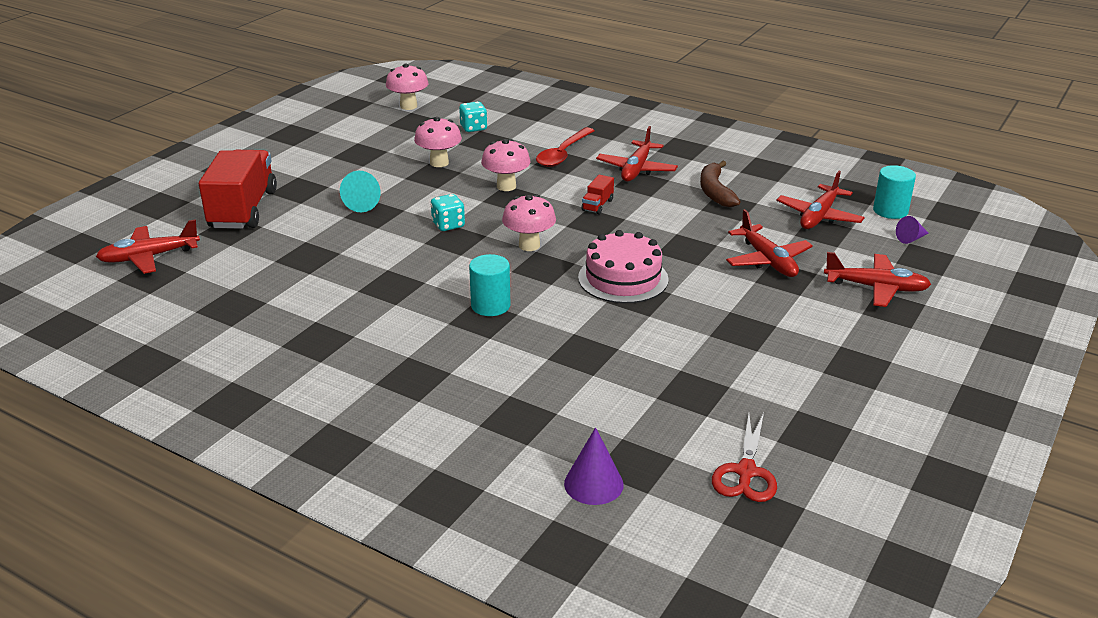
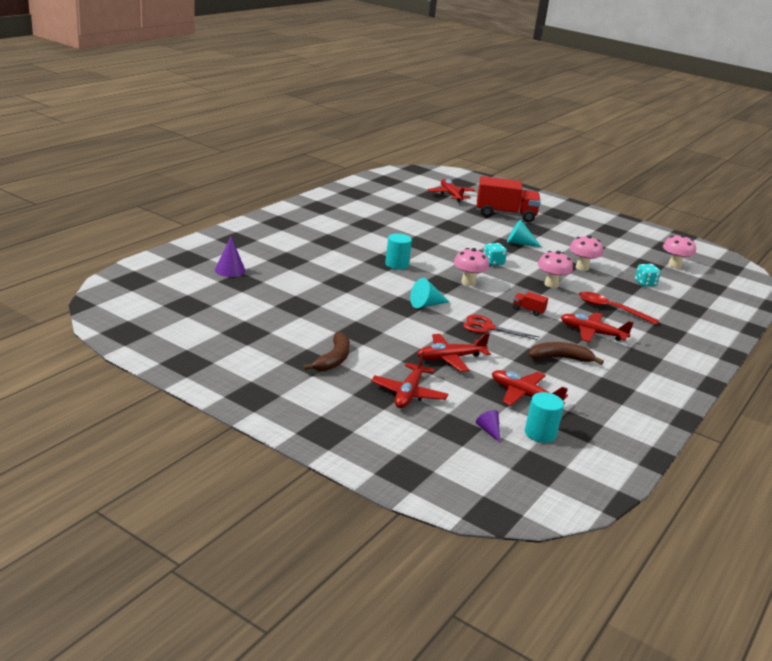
camera: 90 degrees right, 5 degrees down
(623, 278) = (426, 304): pink cake -> turquoise cone
(746, 472) = (222, 307): red scissors -> red scissors (487, 327)
(837, 347) = (333, 359): none -> brown banana

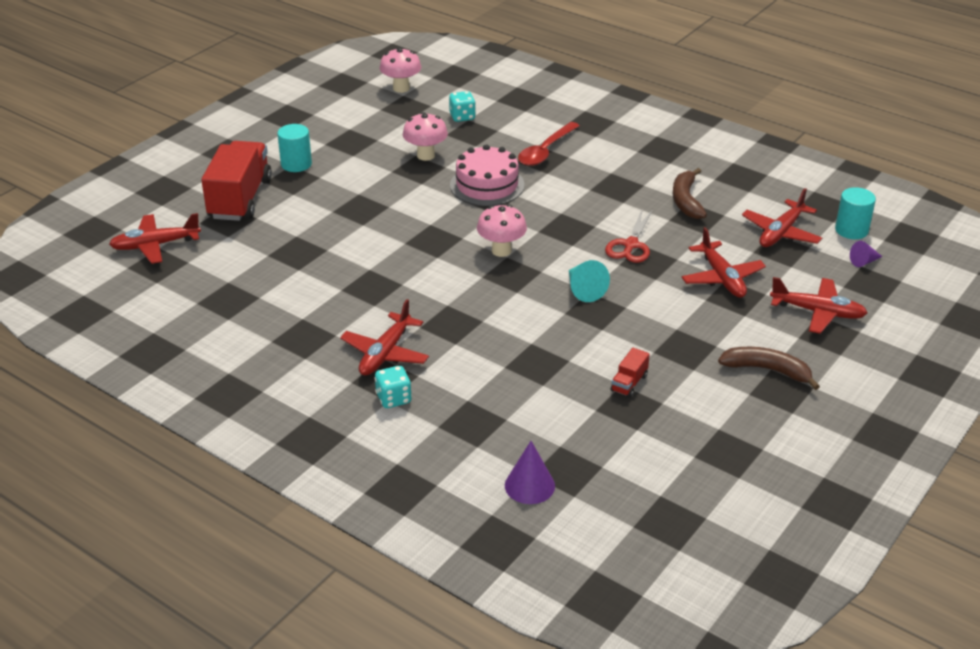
camera: 85 degrees left, 10 degrees up
(396, 264) = (459, 311): turquoise cylinder -> turquoise cylinder (296, 164)
(493, 262) = (428, 225): turquoise dice -> turquoise dice (393, 399)
(519, 243) = (353, 197): turquoise cone -> none
(528, 310) = (571, 210): red truck -> red truck (629, 383)
(551, 284) = (487, 185): pink mushroom -> pink cake
(592, 333) = (614, 172): red plane -> red plane (385, 353)

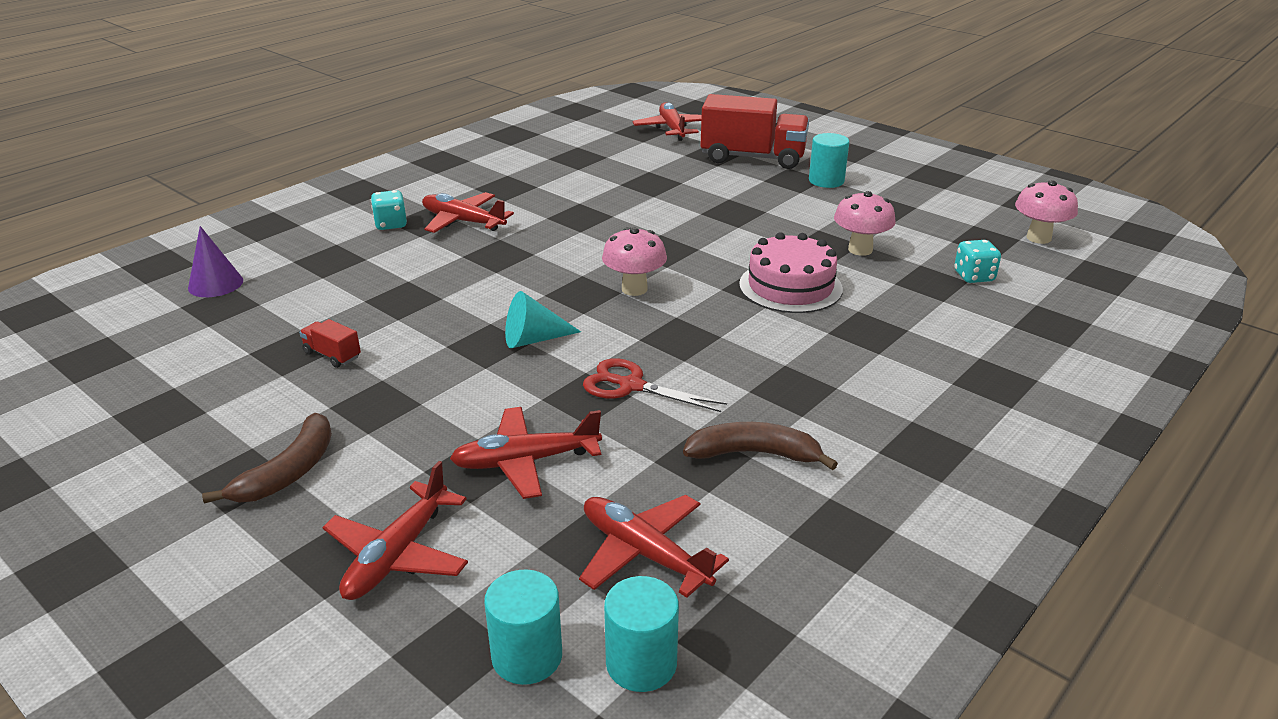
camera: 95 degrees right, 5 degrees down
(545, 151) = (891, 334): red spoon -> none
(864, 262) = (527, 656): purple cone -> turquoise cylinder

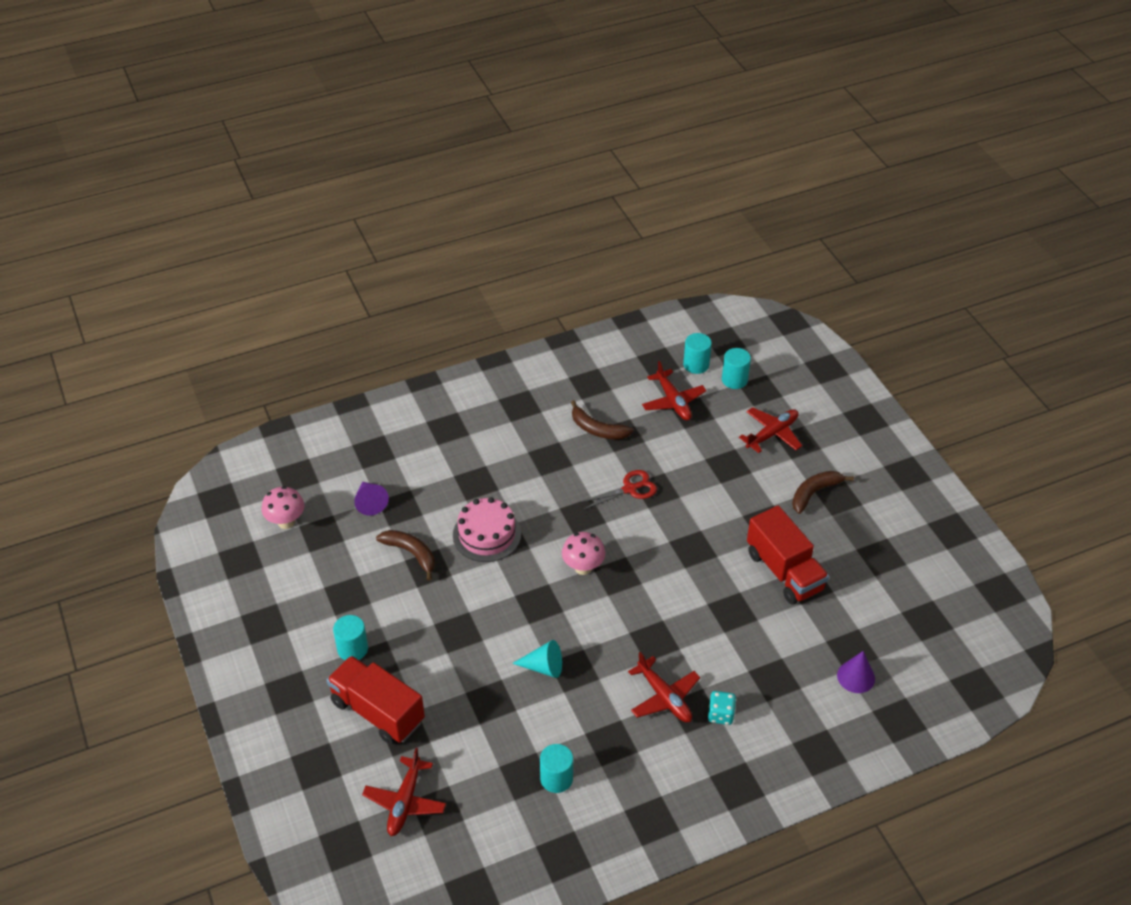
camera: 155 degrees left, 15 degrees up
(332, 355) = (784, 571): red truck -> red truck, size x2.39
(525, 461) = (703, 461): red plane -> none
(534, 339) = (665, 543): turquoise cone -> turquoise cone (543, 667)
(546, 161) = (556, 778): none -> turquoise cylinder
(631, 386) = (630, 489): red scissors -> red scissors turned 75 degrees counterclockwise
(860, 250) = (411, 554): pink mushroom -> brown banana
(973, 276) = (370, 502): turquoise dice -> purple cone

